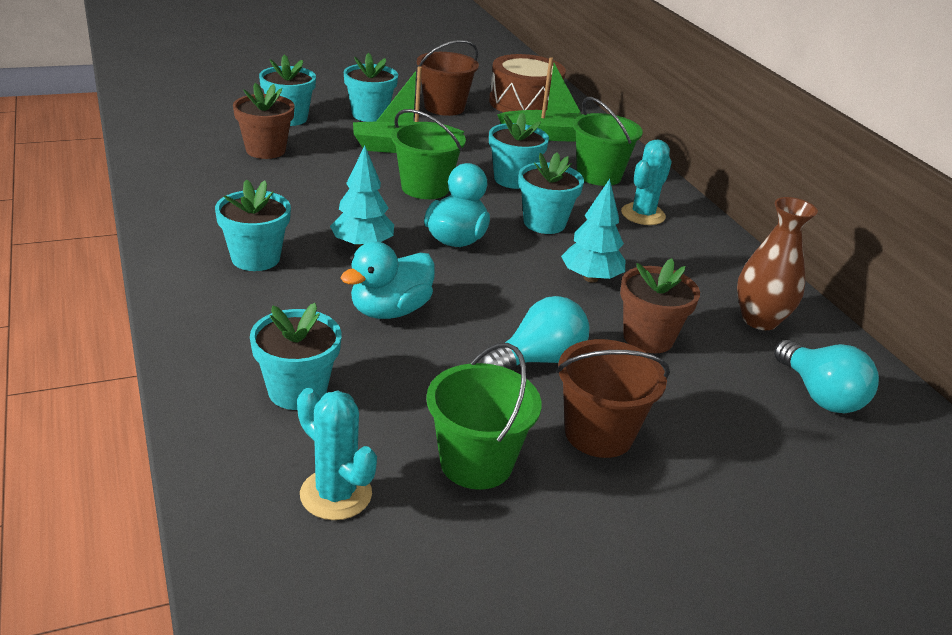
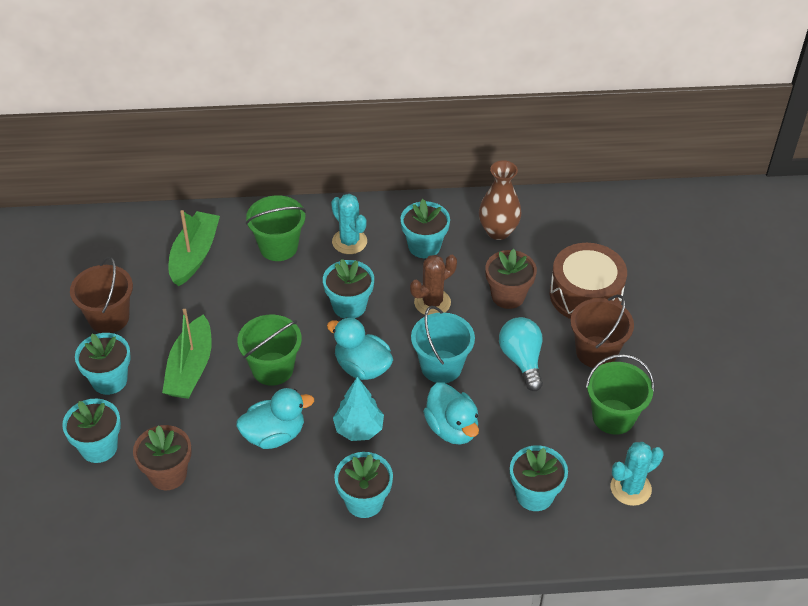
camera: 70 degrees left, 15 degrees up
(334, 197) = (274, 435): none -> turquoise duck
(488, 294) = (441, 366): none -> turquoise bucket
(513, 179) = (272, 305): turquoise flower pot -> turquoise flower pot (424, 246)
(524, 103) = (117, 254): brown drum -> brown drum (585, 295)
(590, 278) = (432, 302): turquoise tree -> brown cactus
(820, 395) = (577, 236): turquoise light bulb -> none

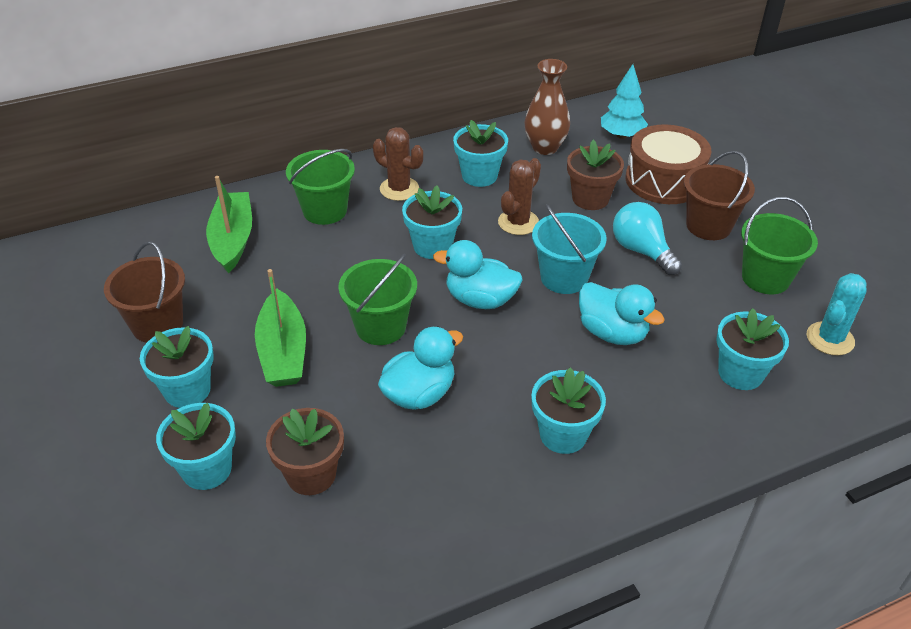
camera: 20 degrees left, 5 degrees down
(349, 241) = (399, 189): turquoise cactus -> brown cactus
(359, 429) = (512, 361): turquoise tree -> turquoise tree (621, 135)

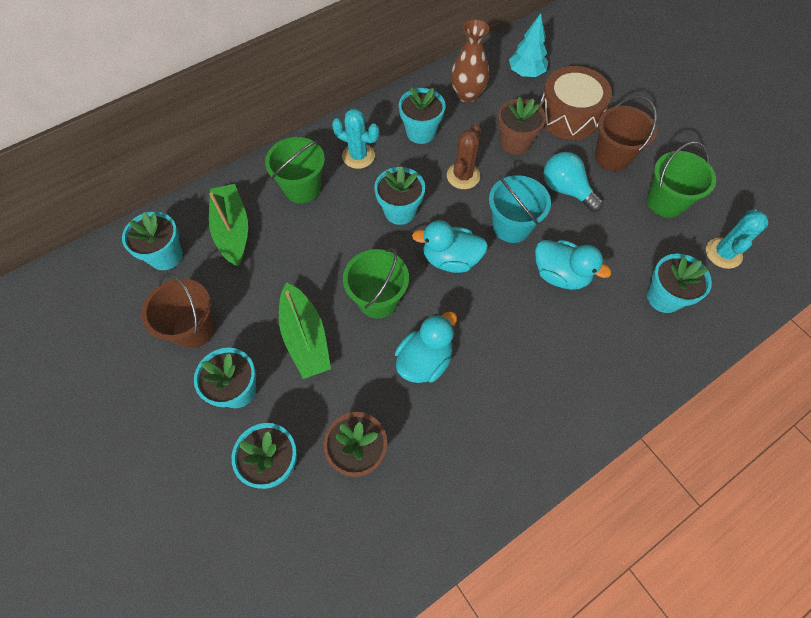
camera: 10 degrees left, 20 degrees up
(399, 189) = (358, 156): brown cactus -> turquoise cactus
(563, 434) = (544, 379): turquoise flower pot -> turquoise flower pot (166, 256)

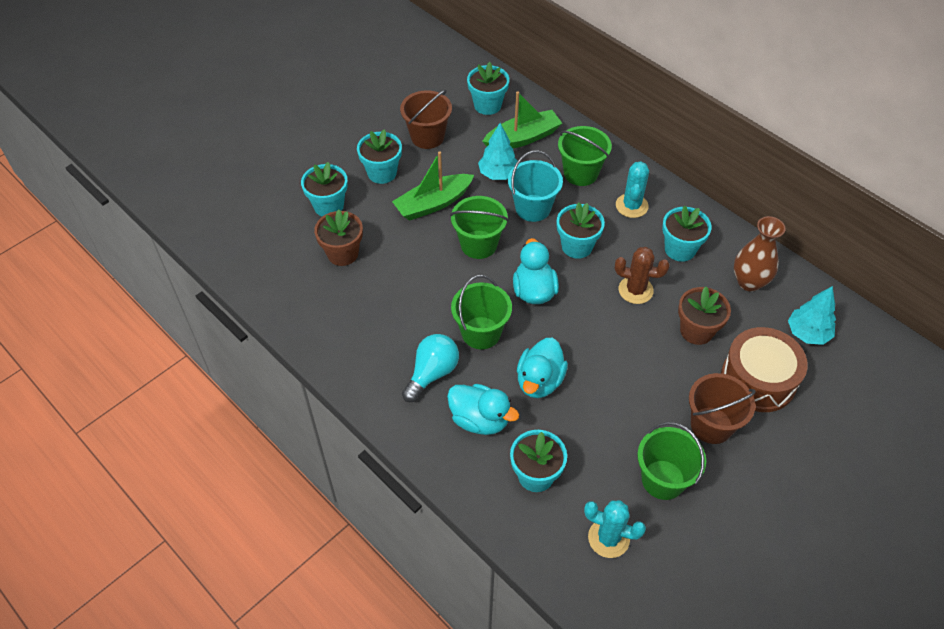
camera: 80 degrees right, 10 degrees down
(279, 263) = (498, 174): none -> turquoise tree
(424, 360) = (428, 284): turquoise duck -> turquoise duck (480, 420)
(497, 317) = (481, 333): none -> green bucket
(511, 226) = (585, 336): turquoise bucket -> turquoise bucket (533, 208)
(566, 190) = (648, 381): turquoise light bulb -> turquoise light bulb (432, 373)

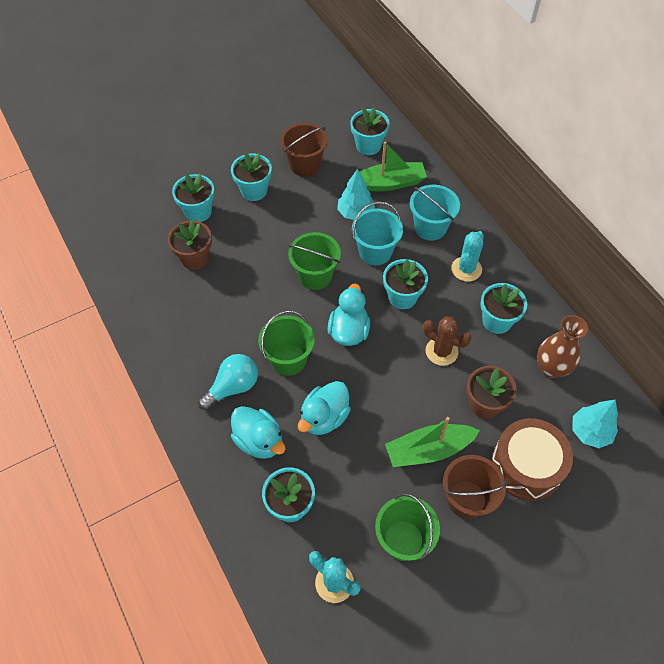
camera: 15 degrees right, 5 degrees up
(433, 204) = (288, 229): green boat -> green boat (428, 450)
(580, 173) = (430, 227): green bucket -> turquoise bucket

